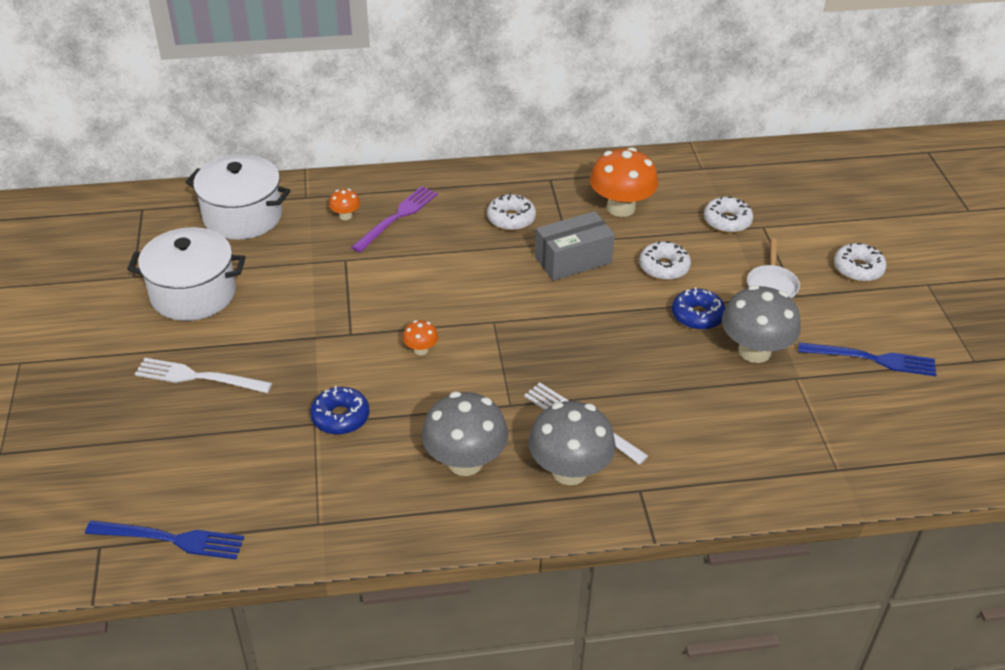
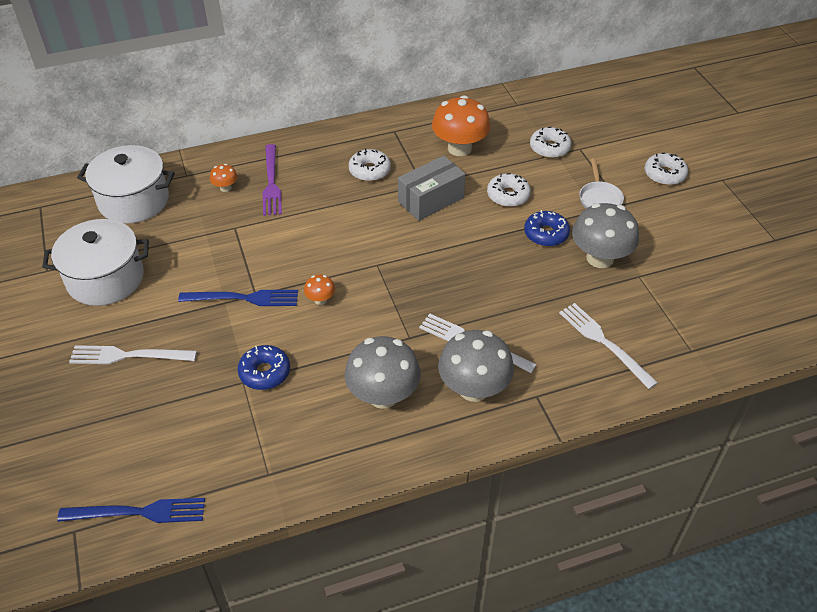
camera: 10 degrees left, 5 degrees up
(397, 217) = (271, 183): purple fork -> purple fork turned 150 degrees clockwise
(734, 444) = (604, 342): none -> white fork
(872, 359) = (695, 250): blue fork -> blue fork (244, 298)

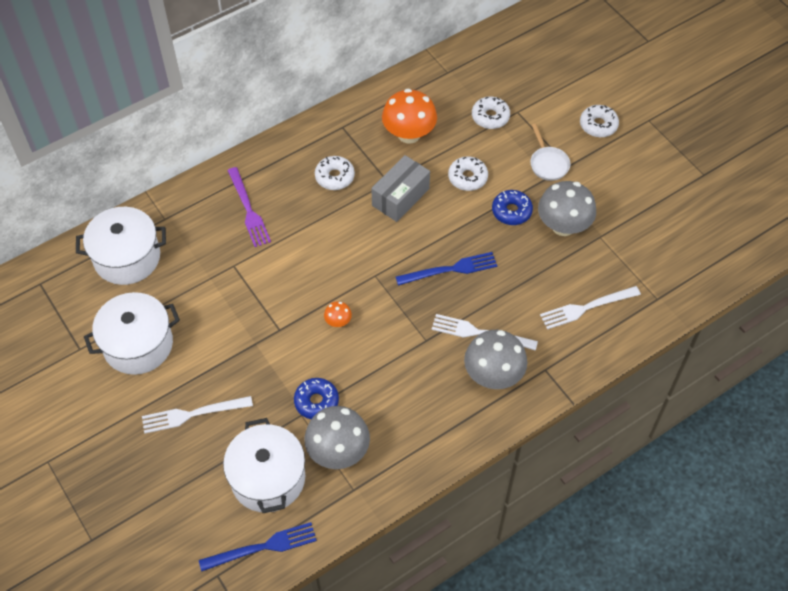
camera: 15 degrees left, 10 degrees up
(178, 439) = (268, 478): none -> white pot
(225, 188) = (208, 224): orange mushroom -> none
(244, 298) = (270, 336): blue fork -> blue fork (450, 269)
(383, 395) = (422, 399): grey mushroom -> grey mushroom (338, 451)
(604, 342) = (586, 307): white fork -> white fork turned 60 degrees counterclockwise

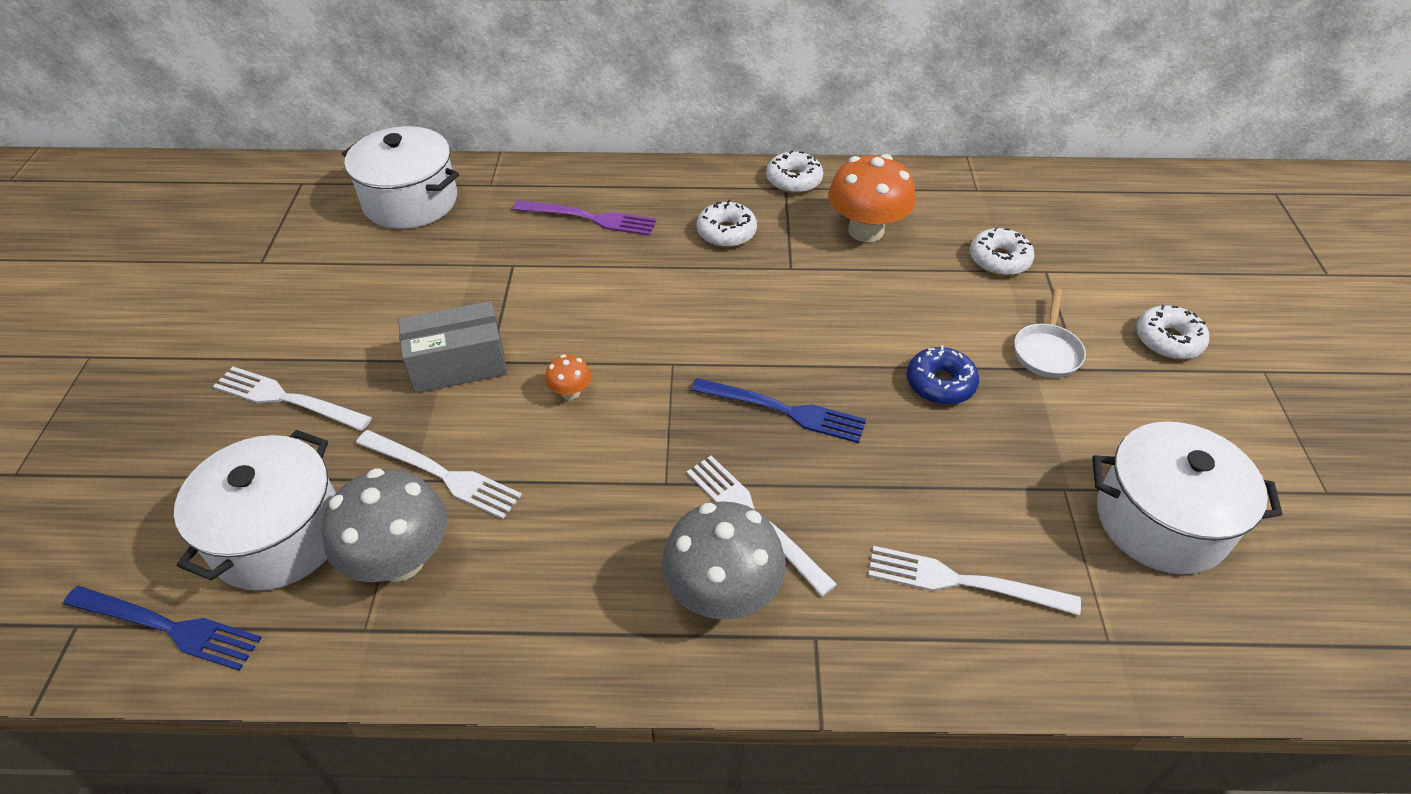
camera: 35 degrees right, 10 degrees down
(138, 345) = (321, 290): white pot -> white pot (1161, 521)
(248, 210) = (589, 218): purple fork -> purple fork turned 90 degrees counterclockwise
(316, 402) = (442, 475): blue donut -> white fork
(400, 197) = (792, 292): grey box -> grey box (458, 365)
(467, 177) = (907, 313): white donut -> white donut (793, 180)
(563, 226) = (1011, 443): grey mushroom -> none

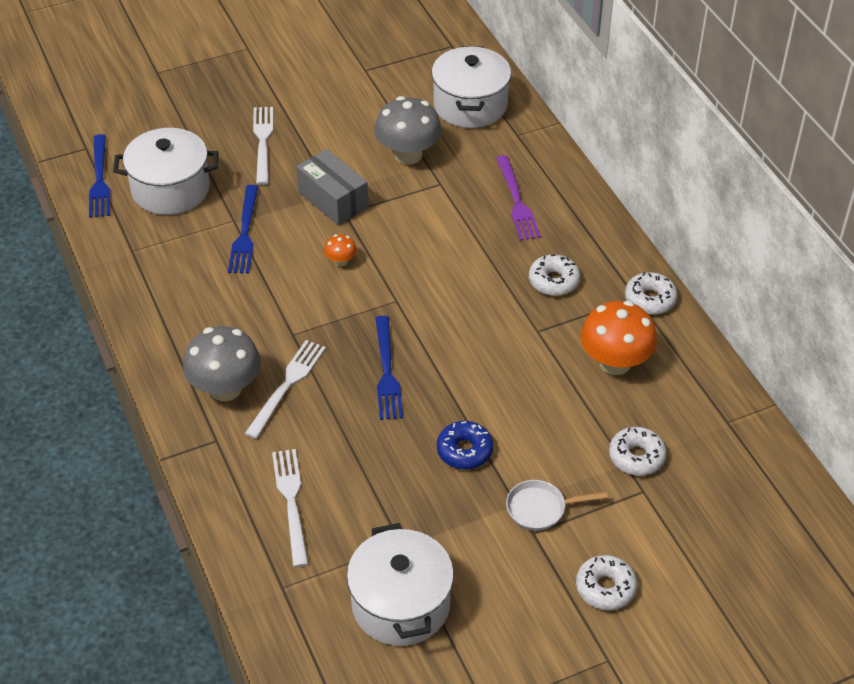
camera: 65 degrees right, 0 degrees up
(400, 560) = (179, 244): grey mushroom -> grey mushroom (408, 154)
(442, 475) = (244, 233): white fork -> blue fork

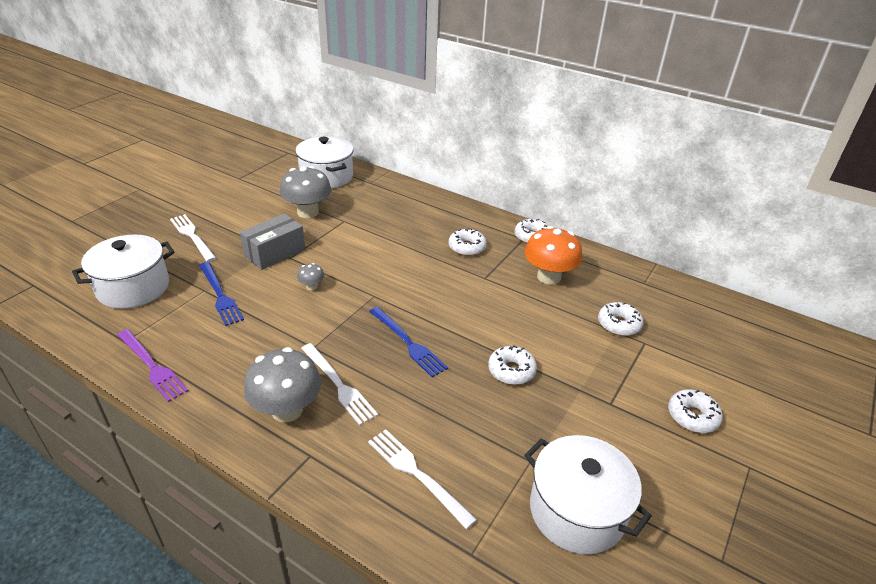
camera: 35 degrees left, 10 degrees down
(99, 179) = (60, 302): blue fork -> none
(287, 385) = (338, 385): white fork -> white fork turned 150 degrees clockwise
(333, 200) = (275, 253): grey box -> grey box turned 60 degrees counterclockwise
(341, 261) = (312, 286): orange mushroom -> grey mushroom
(464, 451) = (511, 370): blue donut -> white donut
(517, 201) = (402, 214): purple fork -> purple fork (152, 366)
(540, 509) = (598, 385): white pan -> none

